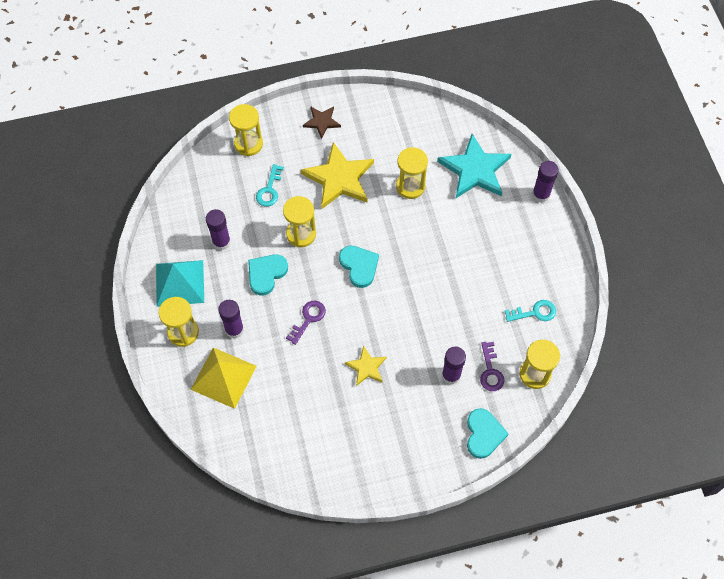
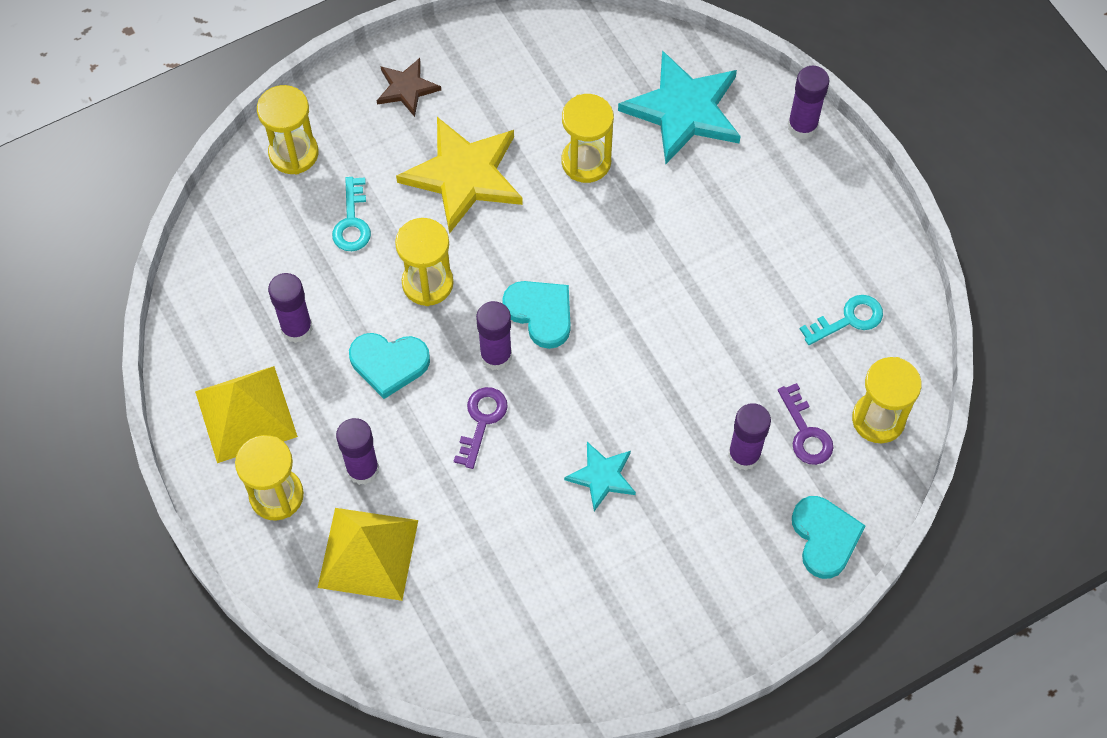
camera: 15 degrees left, 0 degrees up
(179, 283) = (245, 414): turquoise pyramid -> yellow pyramid
(266, 274) = (389, 364): turquoise heart -> turquoise heart turned 105 degrees counterclockwise
(327, 284) = (496, 356): none -> purple glue stick
(366, 367) = (602, 476): yellow star -> turquoise star

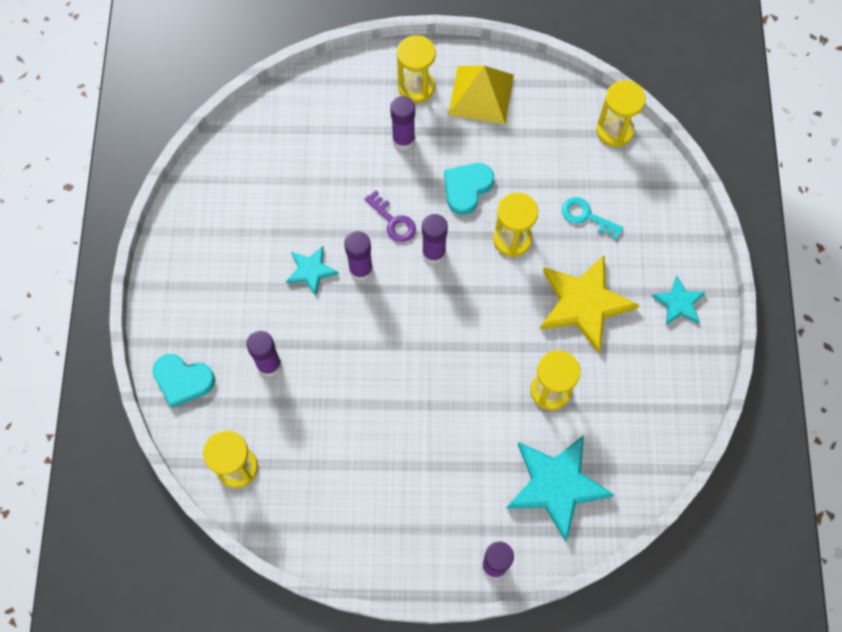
camera: 120 degrees right, 5 degrees up
(293, 153) = (662, 206): yellow hourglass -> yellow hourglass (614, 130)
(297, 328) = (524, 148): purple glue stick -> purple glue stick (361, 269)
(368, 553) = (348, 117): yellow pyramid -> none
(406, 88) = (679, 303): brown star -> turquoise star
(540, 313) = (448, 296): turquoise heart -> none
(805, 432) = (259, 413): purple key -> none
(848, 319) = (320, 496): turquoise key -> none

